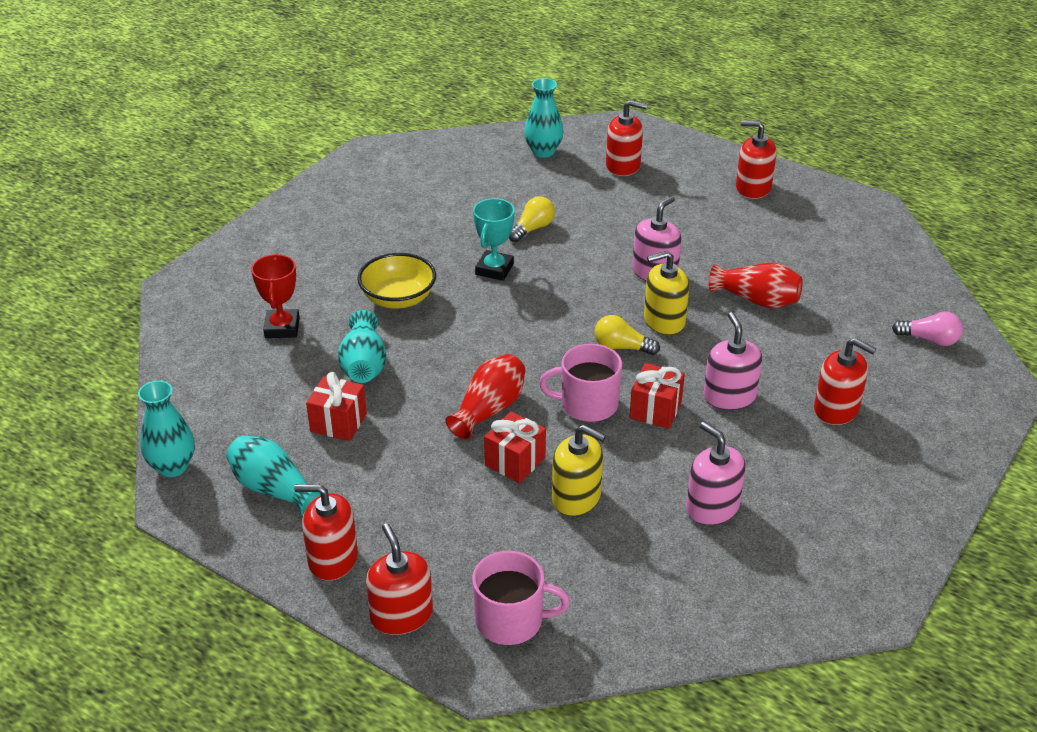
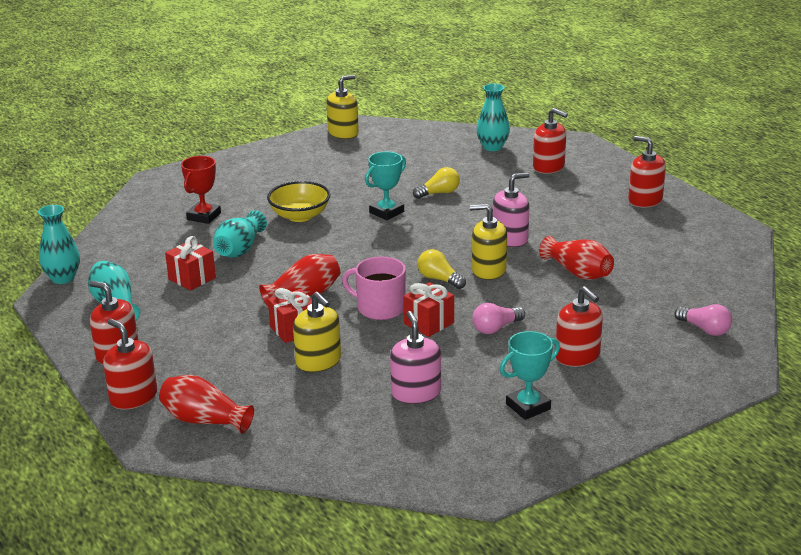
camera: 25 degrees right, 10 degrees down
(358, 167) = (343, 133): none -> yellow soap dispenser
(401, 615) = (133, 397): red soap dispenser -> red soap dispenser turned 45 degrees counterclockwise
(511, 620) = (204, 420): pink mug -> red vase
(729, 396) = (496, 328): pink soap dispenser -> pink light bulb
(837, 489) = (528, 407): none -> turquoise trophy

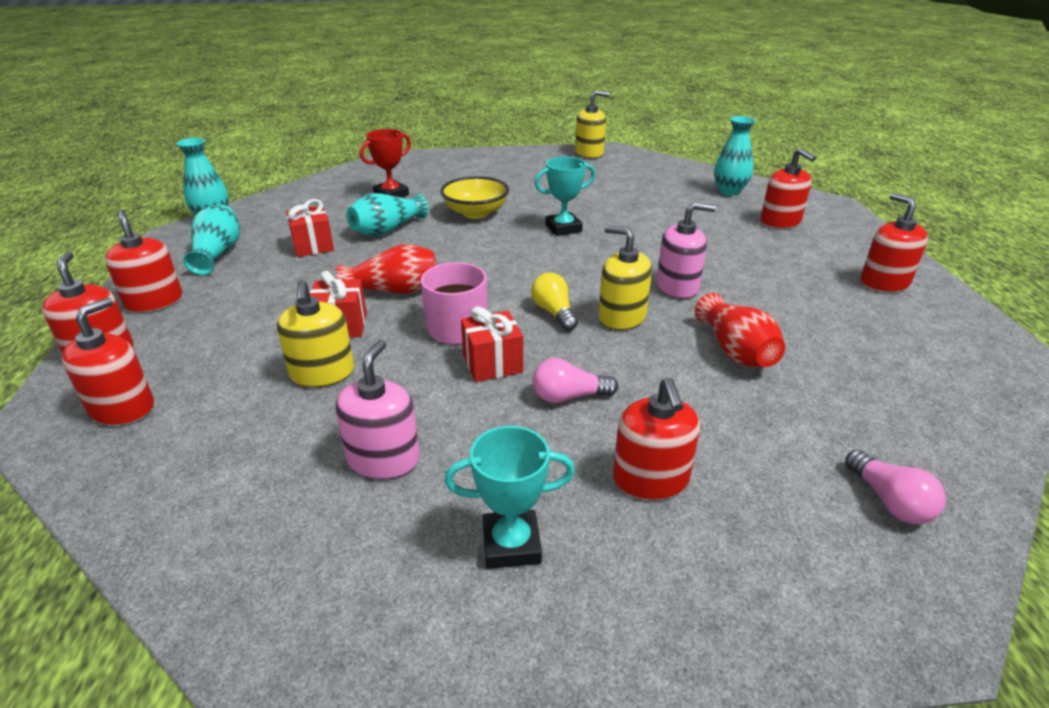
camera: 25 degrees right, 5 degrees up
(204, 420) = (122, 408): red vase -> red soap dispenser
(439, 193) = (635, 222): yellow light bulb -> none

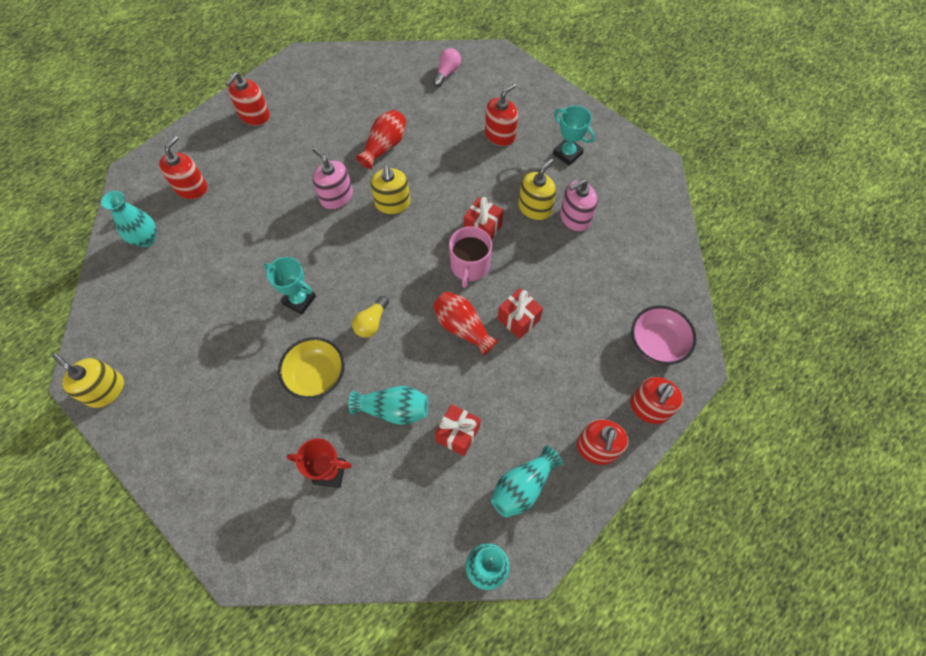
camera: 130 degrees left, 30 degrees up
(122, 408) = (657, 343): red soap dispenser -> pink bowl
(322, 373) = (557, 289): yellow soap dispenser -> yellow soap dispenser (534, 208)
(554, 312) = (414, 234): yellow light bulb -> yellow light bulb (371, 322)
(569, 396) = (478, 185): pink light bulb -> none

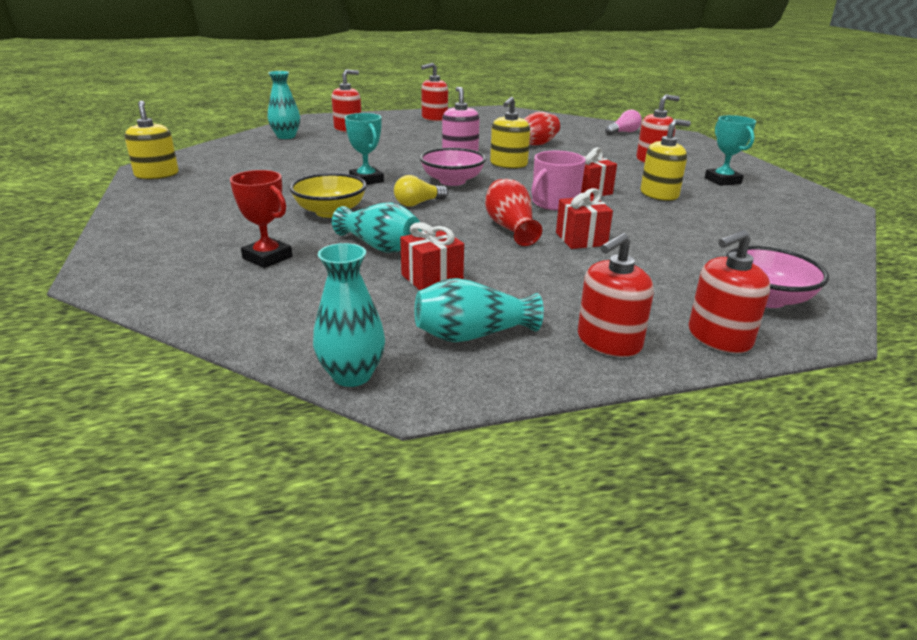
camera: 30 degrees right, 35 degrees down
(369, 264) = (452, 181): none -> pink bowl
(574, 218) = (704, 208): pink soap dispenser -> none

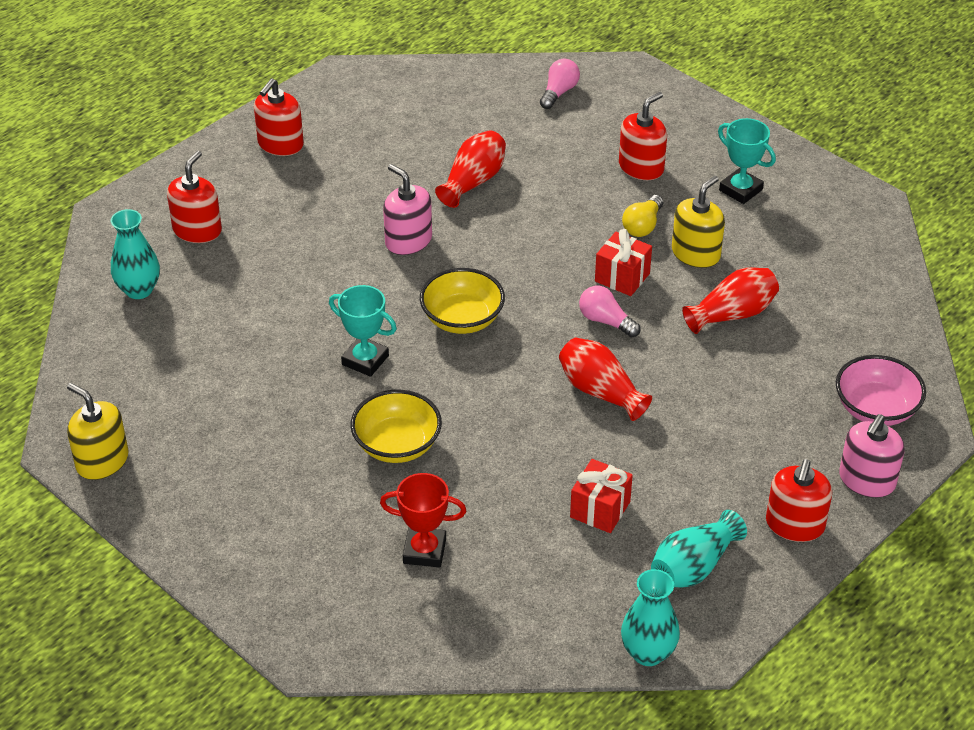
camera: 30 degrees left, 15 degrees up
(380, 246) = (508, 482): turquoise vase -> none
(418, 203) = (470, 385): yellow light bulb -> yellow light bulb (642, 226)
(452, 181) = (462, 319): pink bowl -> yellow bowl
(508, 164) = (490, 248): yellow soap dispenser -> none
(554, 203) = (606, 321): pink mug -> pink light bulb
(581, 239) = (678, 382): red gift -> none
(663, 222) = (732, 314): none -> red vase
(719, 337) = (867, 480): red soap dispenser -> pink soap dispenser

